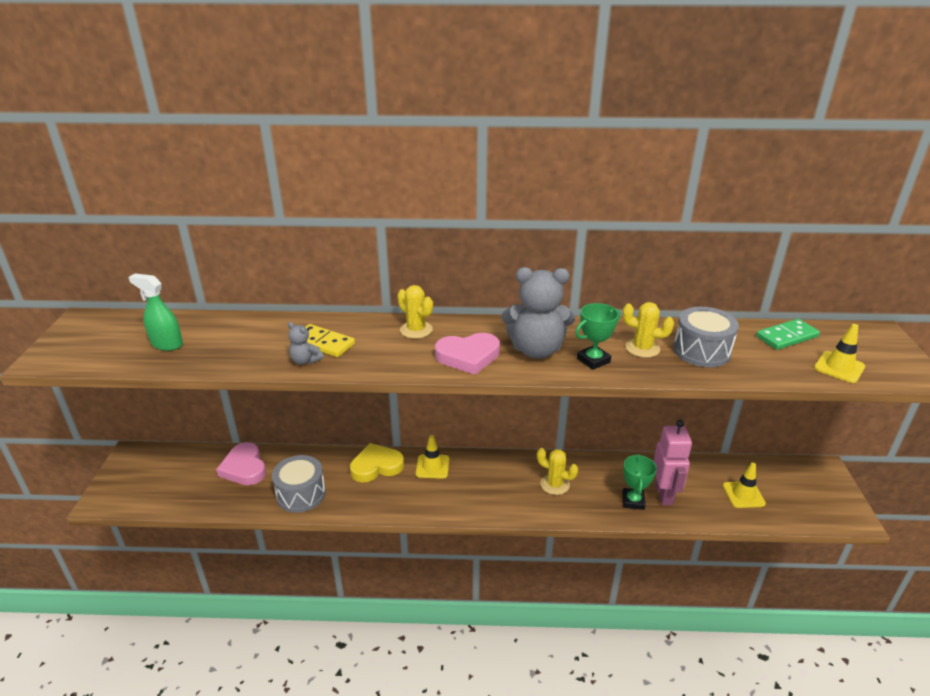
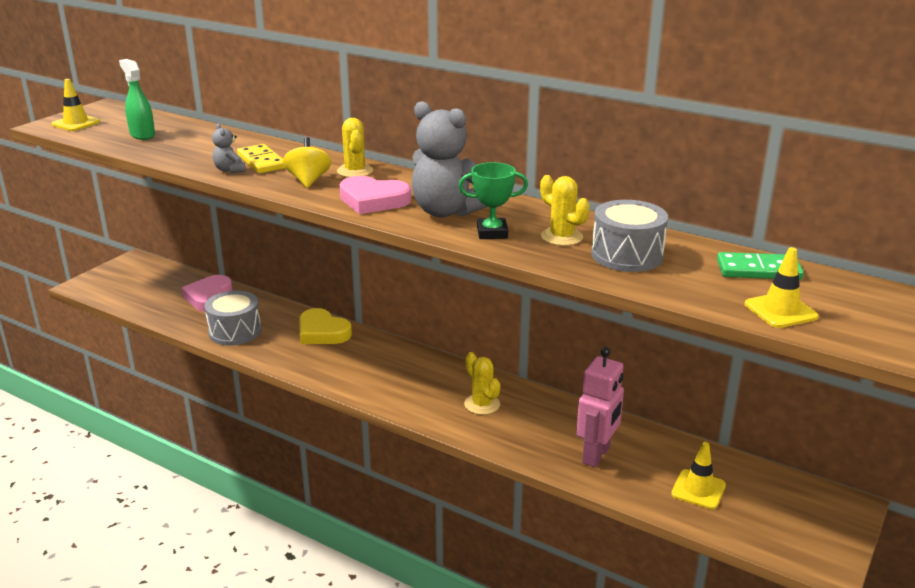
camera: 30 degrees right, 5 degrees down
(376, 466) = (322, 332): yellow heart -> yellow heart turned 150 degrees counterclockwise
(390, 352) = (308, 180): none -> yellow spinning top
(432, 466) = (374, 349): yellow traffic cone -> yellow traffic cone (76, 123)
(633, 501) = (553, 448): green trophy -> none

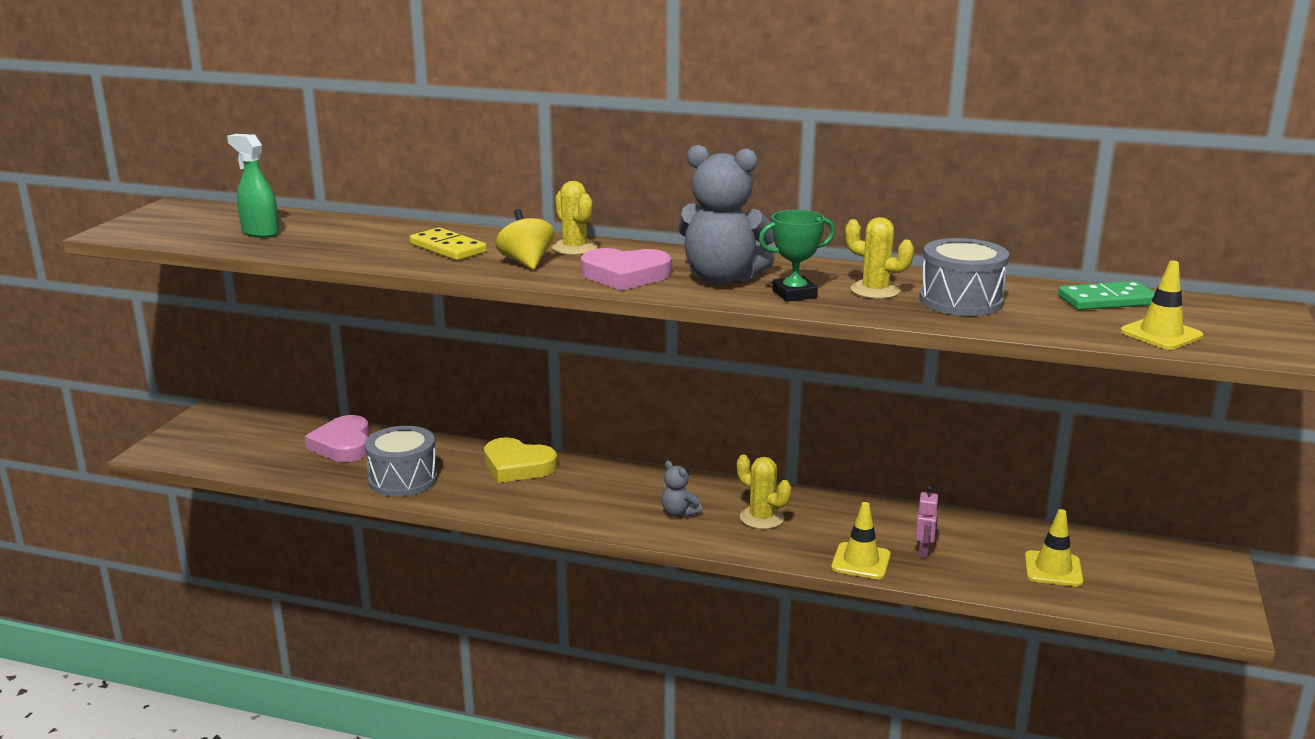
camera: 15 degrees left, 5 degrees down
(76, 123) = (153, 227): yellow traffic cone -> yellow traffic cone (861, 561)
(230, 170) = (415, 260): grey teddy bear -> grey teddy bear (679, 513)
(596, 455) = (924, 551): pink robot -> pink robot, size x0.50

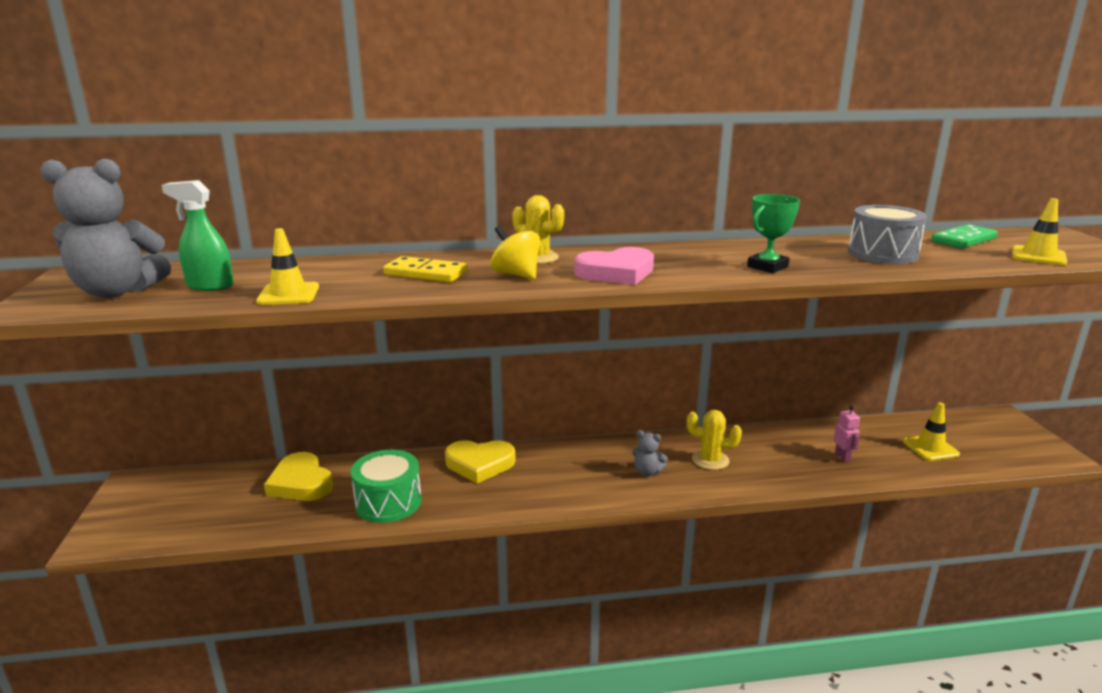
camera: 25 degrees left, 0 degrees up
(343, 445) = (301, 483): pink heart -> yellow heart
(403, 479) = (388, 502): grey drum -> green drum
(722, 278) = (695, 263): grey teddy bear -> grey teddy bear (117, 291)
(861, 561) = (812, 476): yellow traffic cone -> yellow traffic cone (288, 294)
(875, 290) = (815, 255): yellow cactus -> none

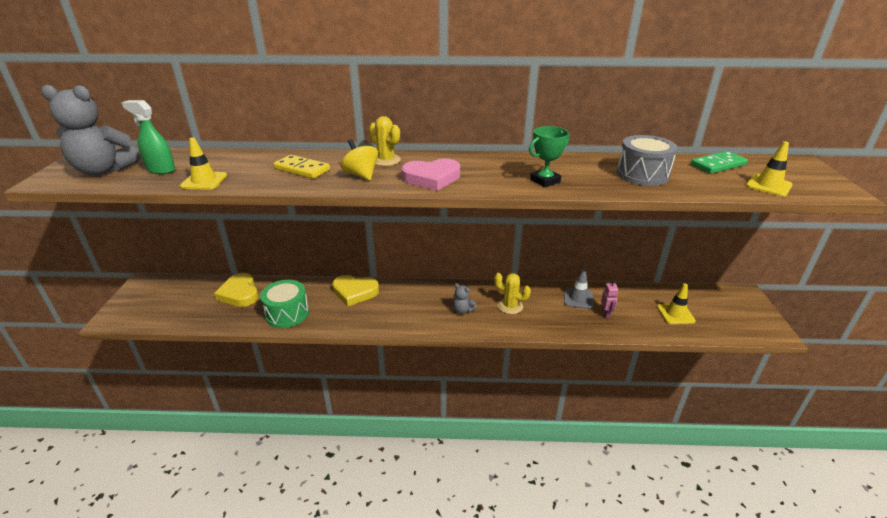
camera: 10 degrees right, 10 degrees up
(797, 442) = (578, 298): none -> grey traffic cone

